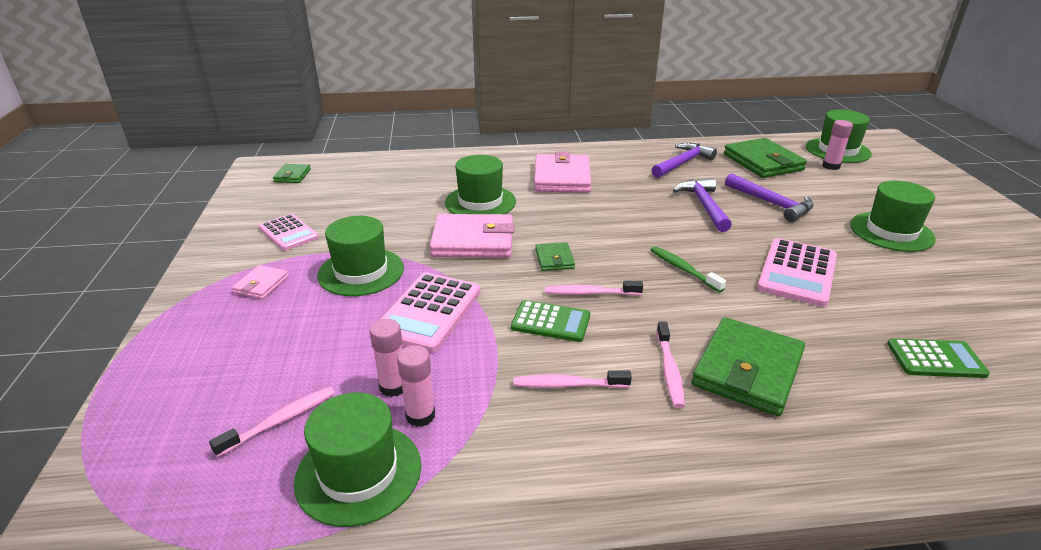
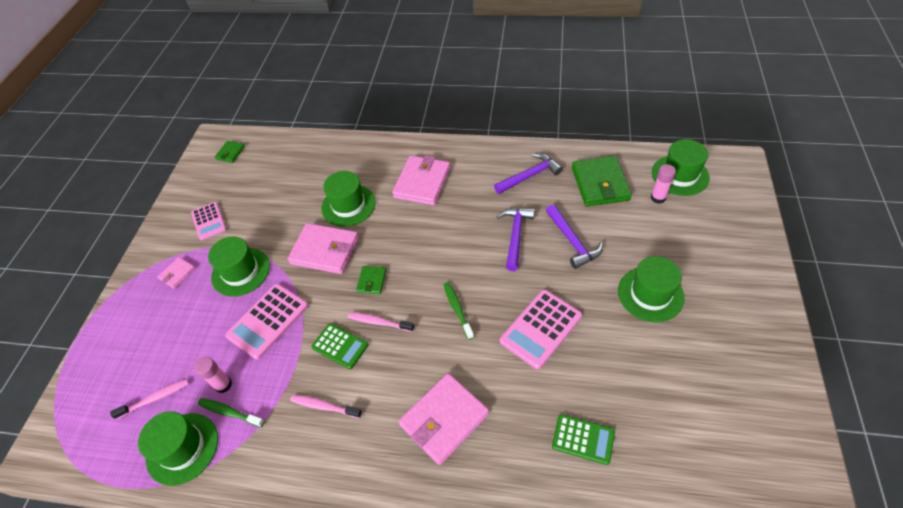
camera: 20 degrees right, 20 degrees up
(420, 416) = (229, 412): pink glue stick -> green toothbrush
(669, 370) = (393, 408): pink toothbrush -> none
(747, 370) = (444, 419): green wallet -> pink wallet

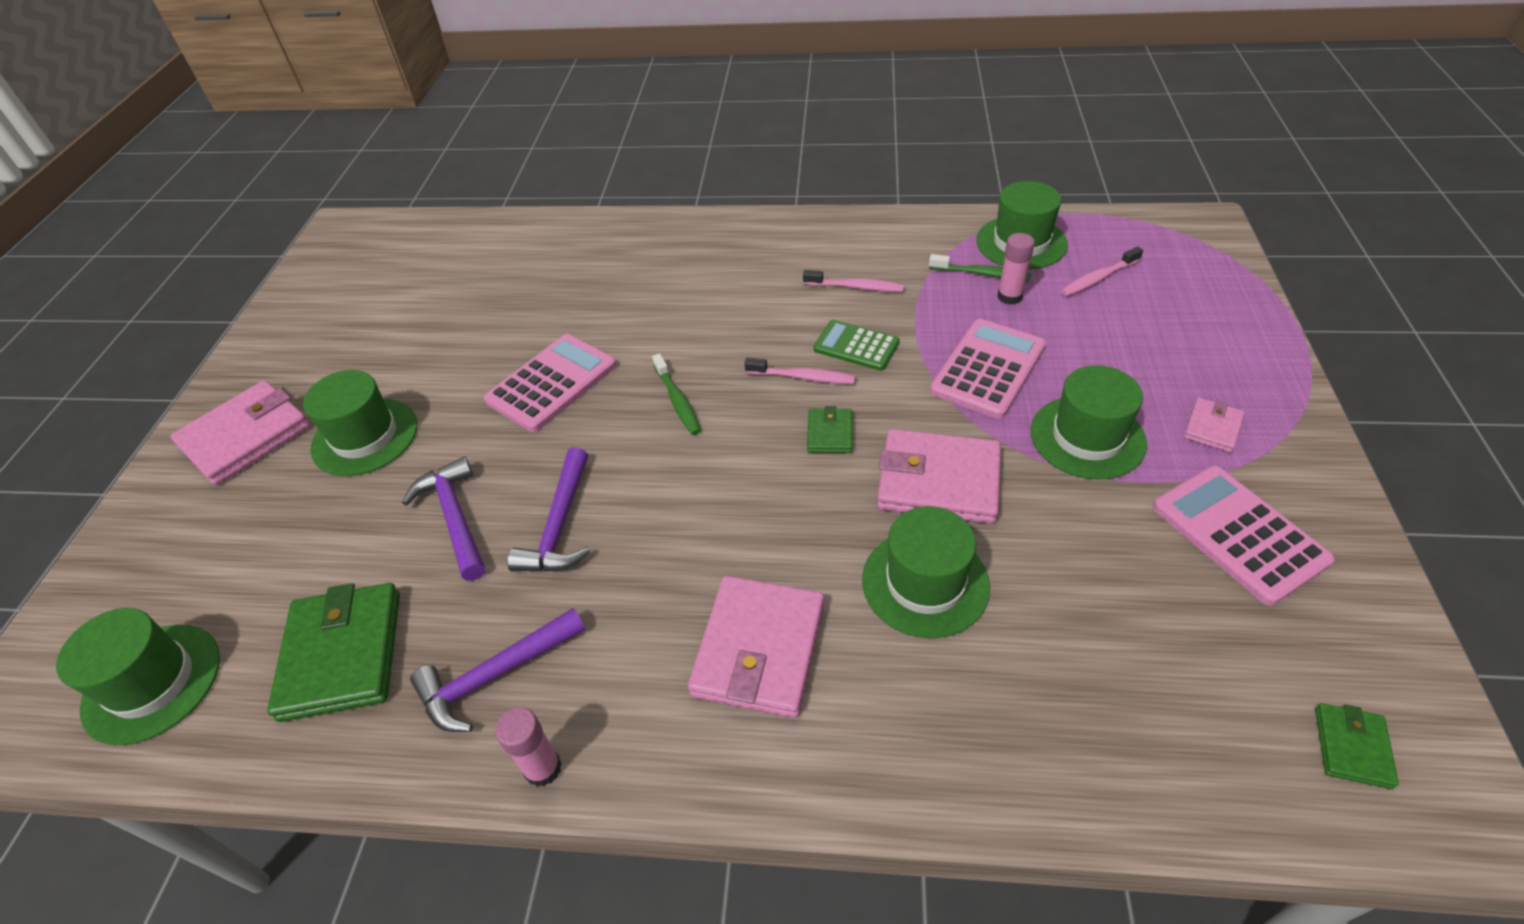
camera: 175 degrees right, 5 degrees down
(209, 221) = (1238, 534): pink calculator -> pink calculator, size x1.53
(444, 419) = (697, 287): pink wallet -> pink wallet (246, 437)
(583, 439) = (532, 283): green calculator -> none
(658, 198) = (239, 620): pink glue stick -> pink glue stick (543, 768)

